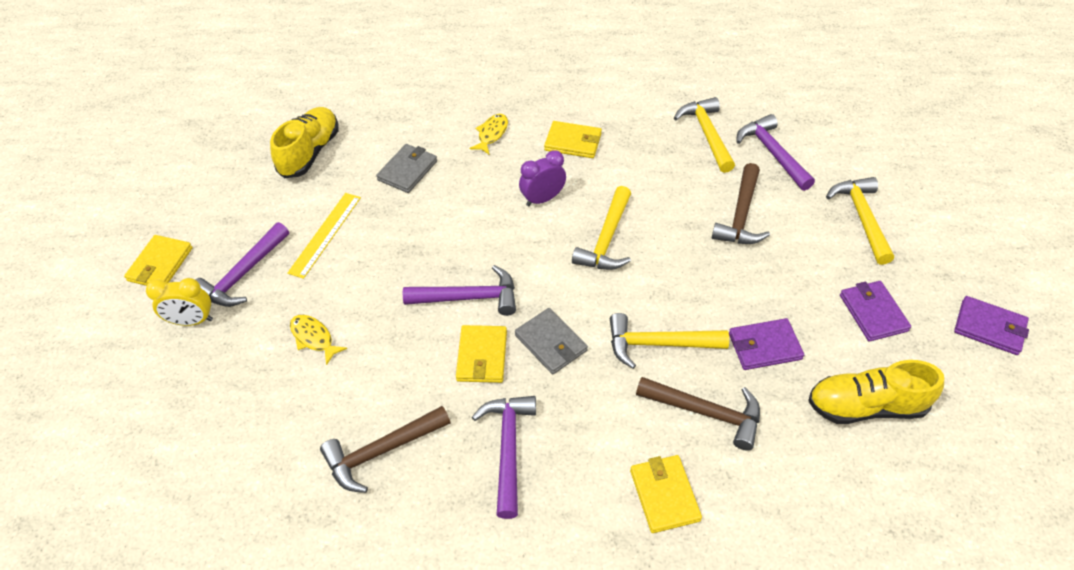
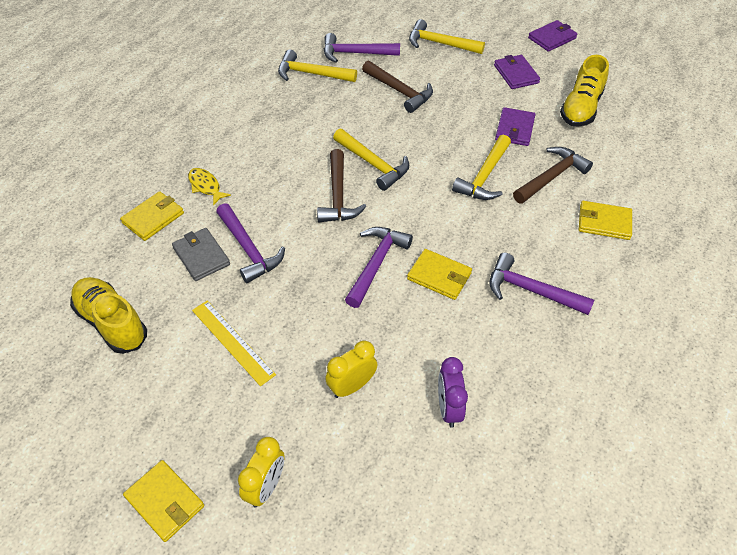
camera: 65 degrees left, 0 degrees up
(243, 274) = (235, 425): purple hammer -> purple hammer (249, 249)
(314, 338) = (352, 386): yellow fish -> yellow clock
(381, 452) = (497, 372): brown hammer -> brown hammer (338, 196)
(543, 199) = (305, 183): purple clock -> purple clock (448, 408)
(551, 343) = (450, 232): grey wallet -> none
(573, 142) = (258, 143): yellow wallet -> yellow wallet (153, 218)
(873, 313) = (516, 74): purple wallet -> purple wallet turned 60 degrees clockwise

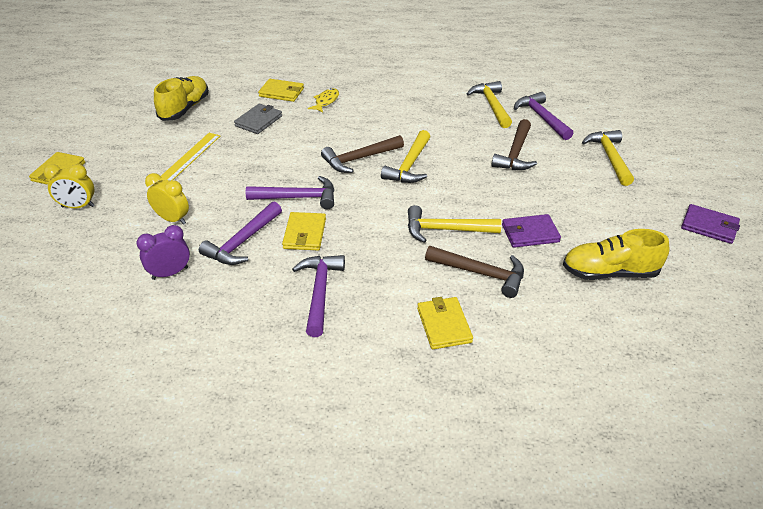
camera: 65 degrees right, 10 degrees down
(249, 249) = (277, 137): purple hammer -> purple hammer (242, 242)
(516, 74) = (617, 215): purple wallet -> none

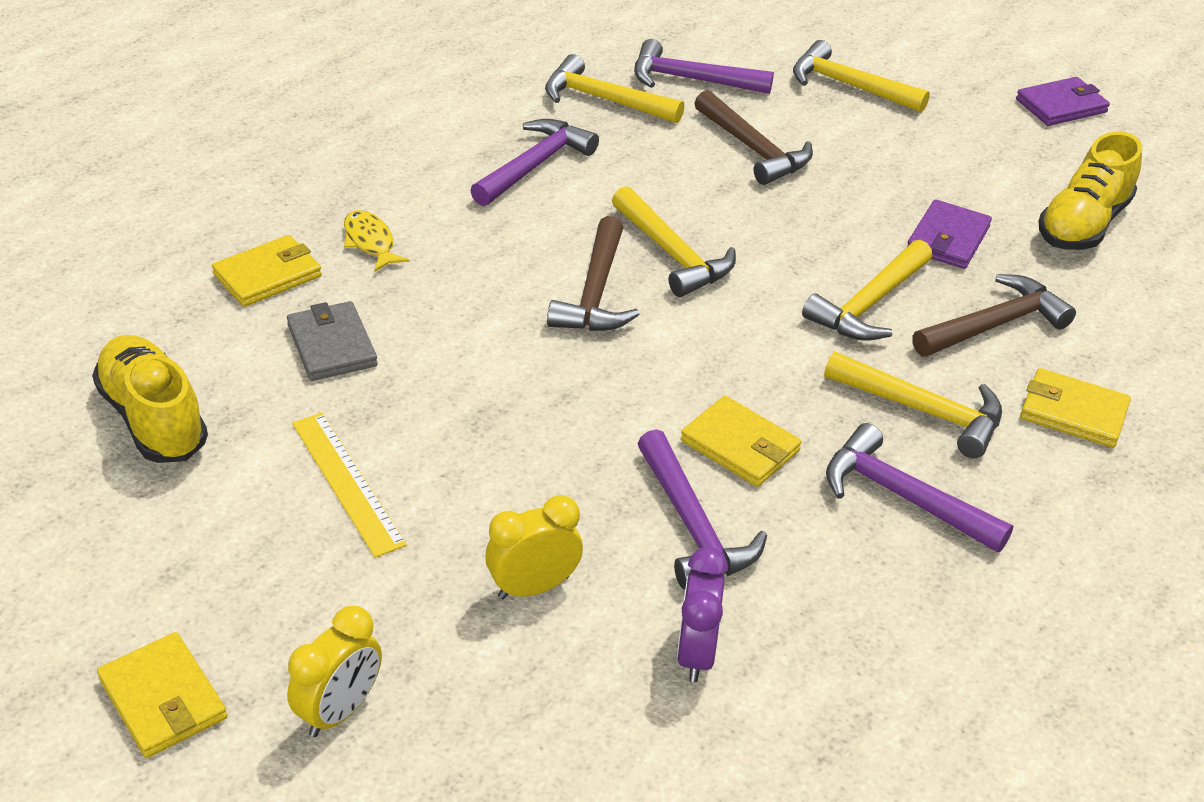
camera: 55 degrees left, 0 degrees up
(298, 197) = (632, 408): purple hammer -> purple hammer (535, 165)
(387, 275) = (923, 411): none -> yellow hammer

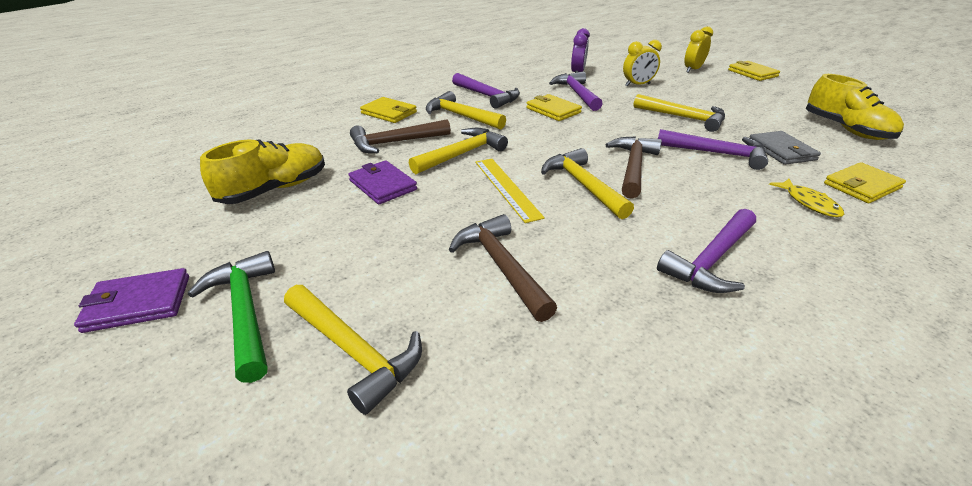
camera: 170 degrees left, 5 degrees down
(347, 482) = (729, 108): yellow ruler -> yellow ruler (507, 188)
(603, 100) = (663, 344): yellow hammer -> yellow hammer (683, 118)
(691, 80) = (553, 376): purple hammer -> purple hammer (716, 153)
(948, 239) = (383, 185): purple wallet -> purple wallet turned 75 degrees counterclockwise
(962, 104) = (245, 312): none -> green hammer

